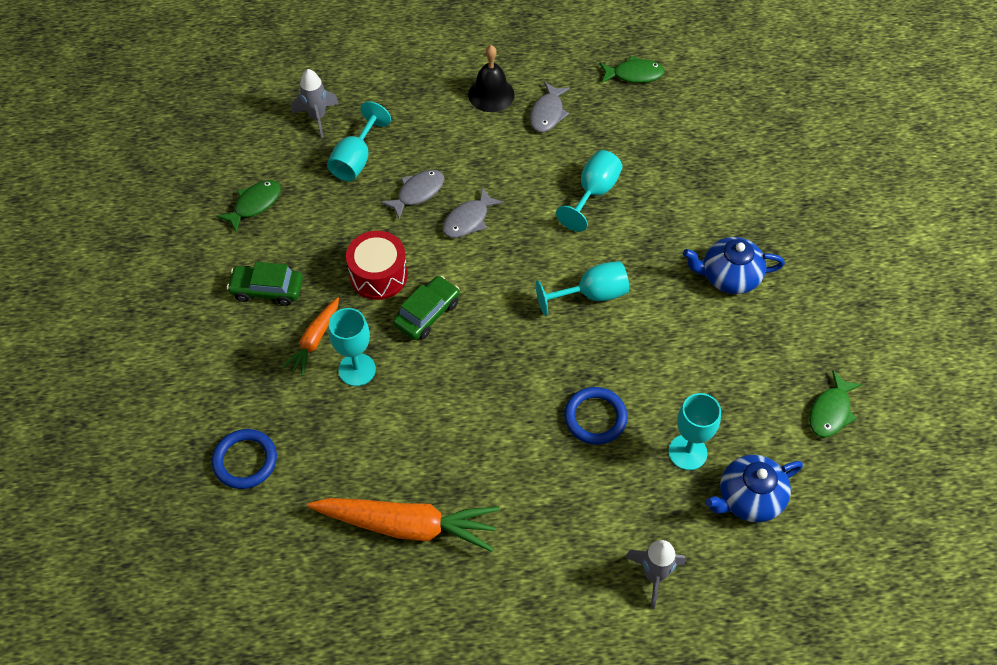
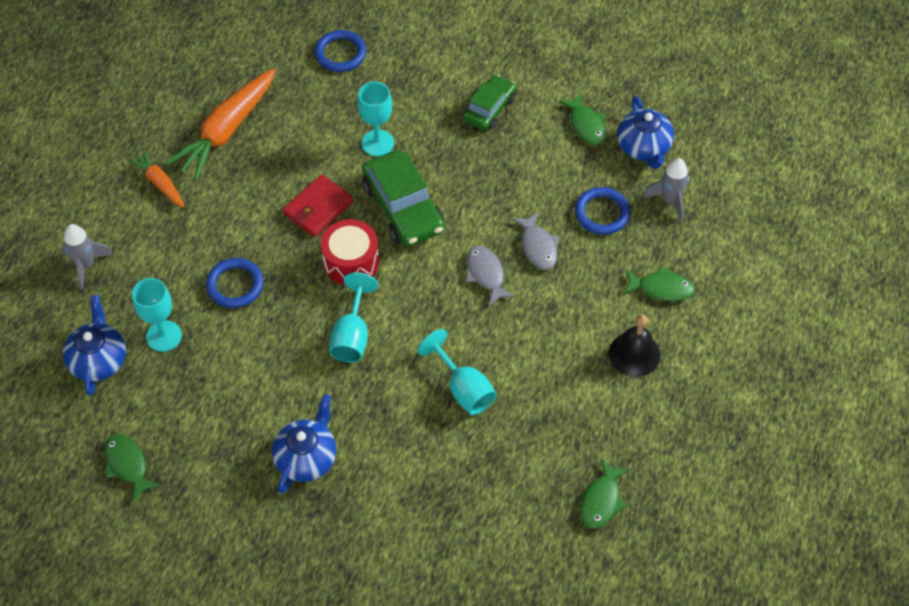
camera: 115 degrees right, 0 degrees up
(263, 153) = (644, 147): none -> blue teapot
(314, 340) = (421, 125): orange carrot -> orange carrot (159, 183)
(356, 160) = (602, 213): turquoise goblet -> blue ring
(378, 275) = (462, 187): red drum -> red drum (351, 262)
(416, 96) = (661, 288): none -> green fish
(427, 313) = (403, 207): green car -> green car, size x1.59
(465, 386) = (318, 208): none -> red wallet
(547, 113) = (585, 393): grey fish -> none

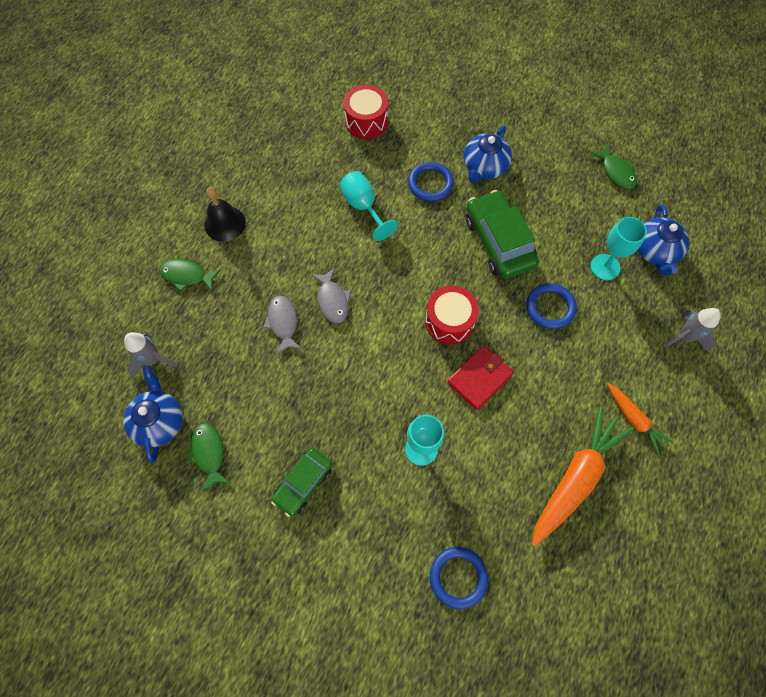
camera: 175 degrees left, 10 degrees up
(352, 336) = (449, 255): turquoise goblet -> none
(403, 207) = (400, 372): green car -> green car (498, 242)
(474, 517) = (366, 121): none -> red drum
(601, 500) = (276, 125): green fish -> none
(602, 213) = (218, 351): blue ring -> blue ring (430, 184)

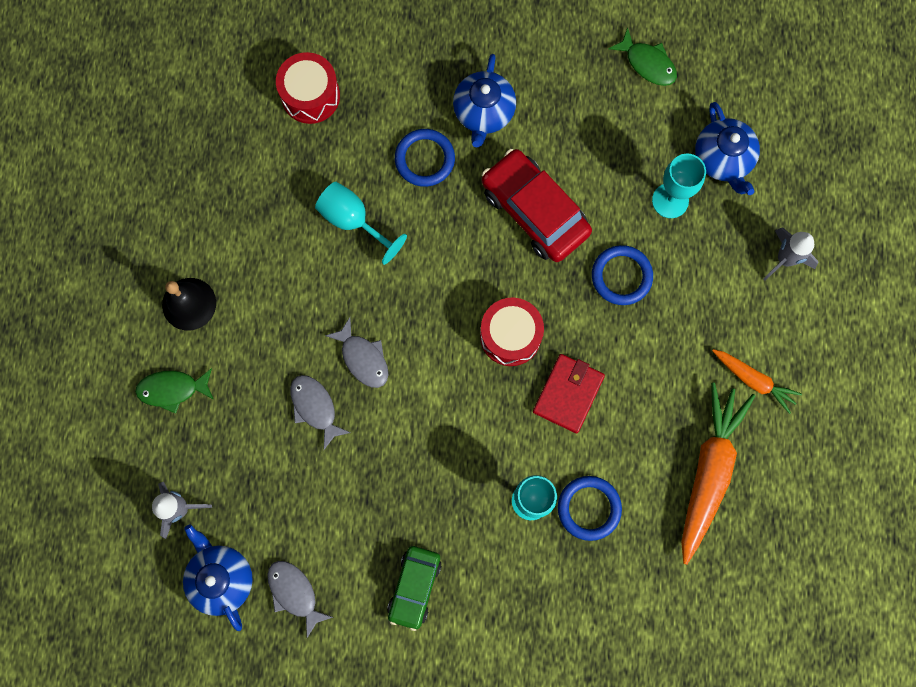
camera: 20 degrees left, 10 degrees up
(209, 453) = (294, 593): green fish -> grey fish
(458, 577) = (617, 624): blue ring -> blue ring (589, 508)
(498, 242) = (534, 211): green car -> red car

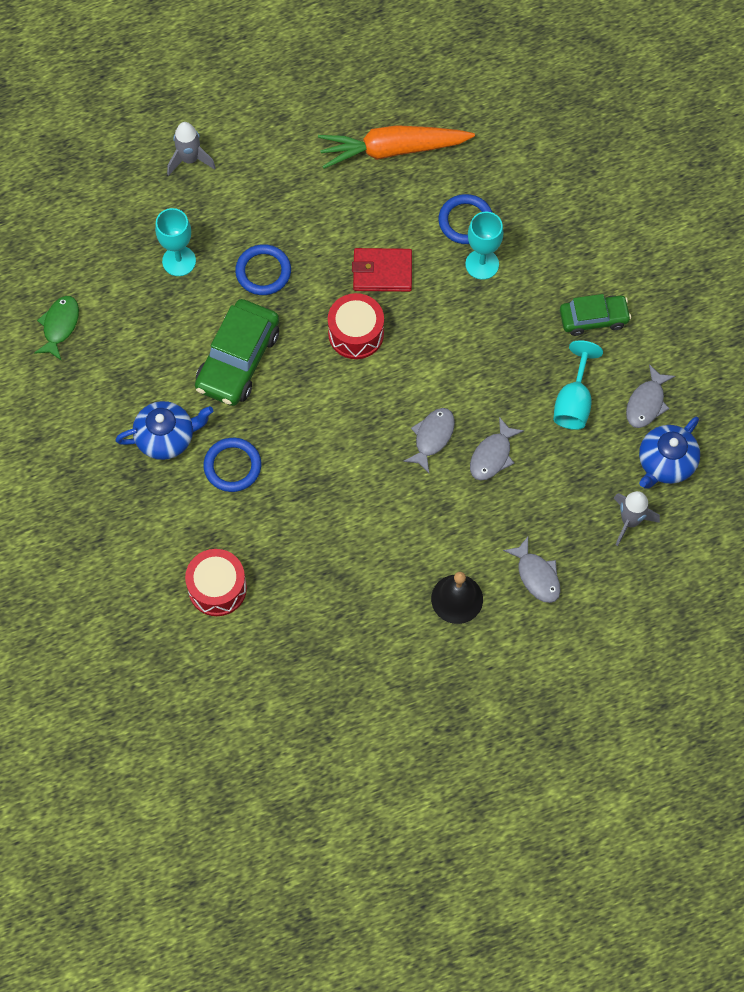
camera: 115 degrees left, 10 degrees down
(172, 389) = (536, 575): green fish -> grey fish
(353, 220) = (316, 499): turquoise goblet -> turquoise goblet (573, 402)
(534, 211) = (238, 360): red car -> green car
(723, 159) = (122, 235): blue teapot -> none
(753, 380) = (303, 145): orange carrot -> none

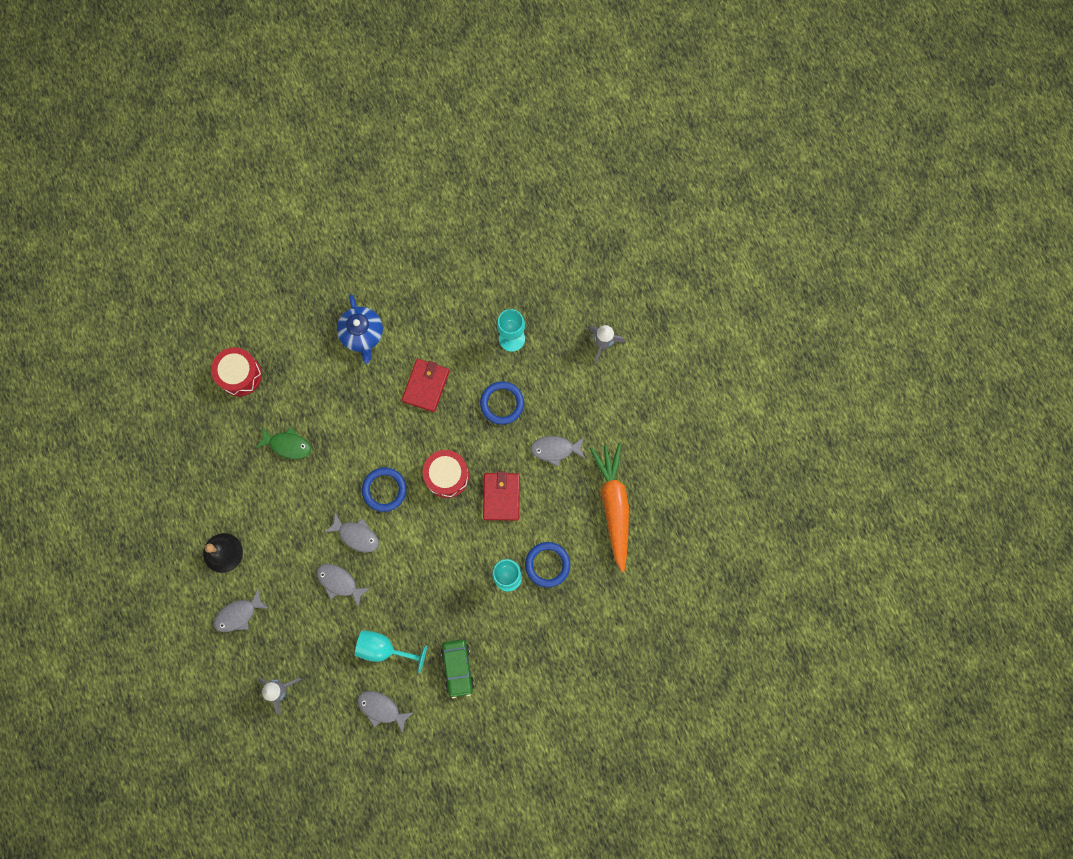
camera: 90 degrees right, 10 degrees up
(60, 326) = (456, 252): green fish -> green fish (287, 445)
(232, 466) = (337, 384): blue ring -> blue ring (384, 490)
(238, 360) = (425, 386): green car -> red wallet
(323, 212) = (555, 449): none -> grey fish
(665, 463) = (329, 722): blue teapot -> none

